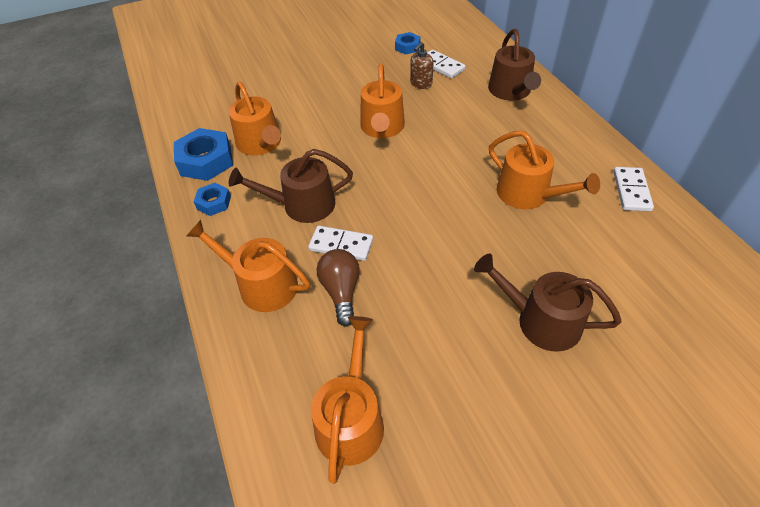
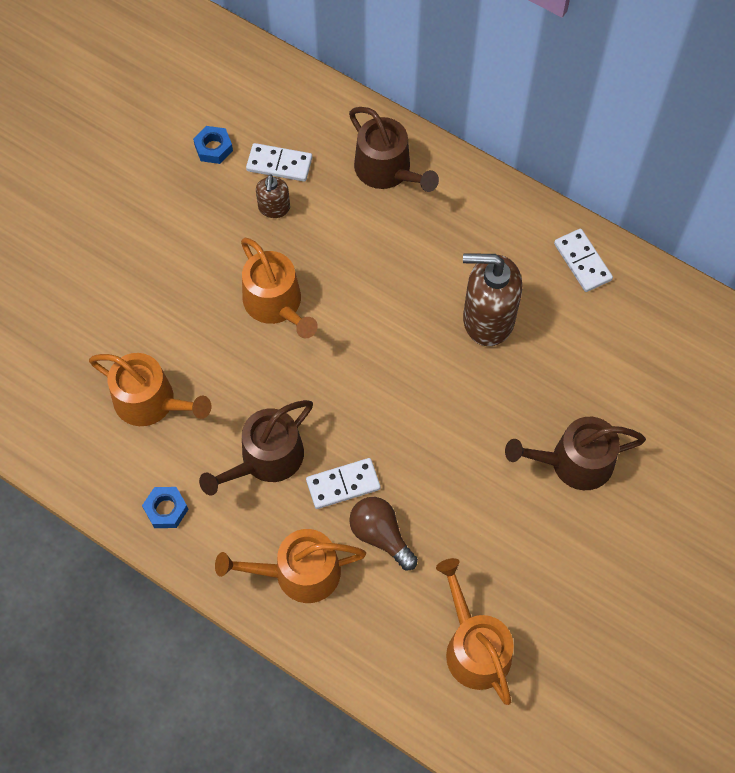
camera: 35 degrees left, 15 degrees up
(206, 161) = (106, 460): blue nut -> none
(528, 194) = (487, 319): orange watering can -> brown soap dispenser

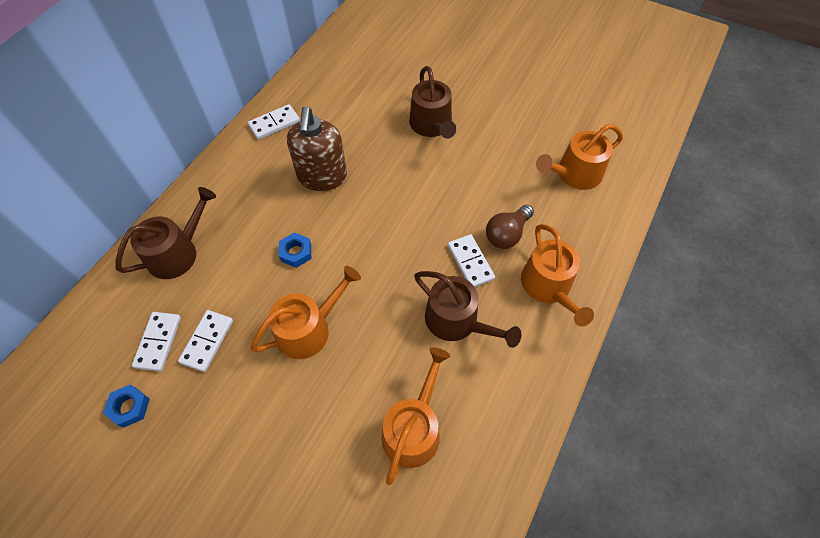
camera: 95 degrees left, 5 degrees down
(166, 509) = (516, 398): blue nut -> blue nut (296, 252)
(274, 208) = (207, 341): brown soap dispenser -> white domino

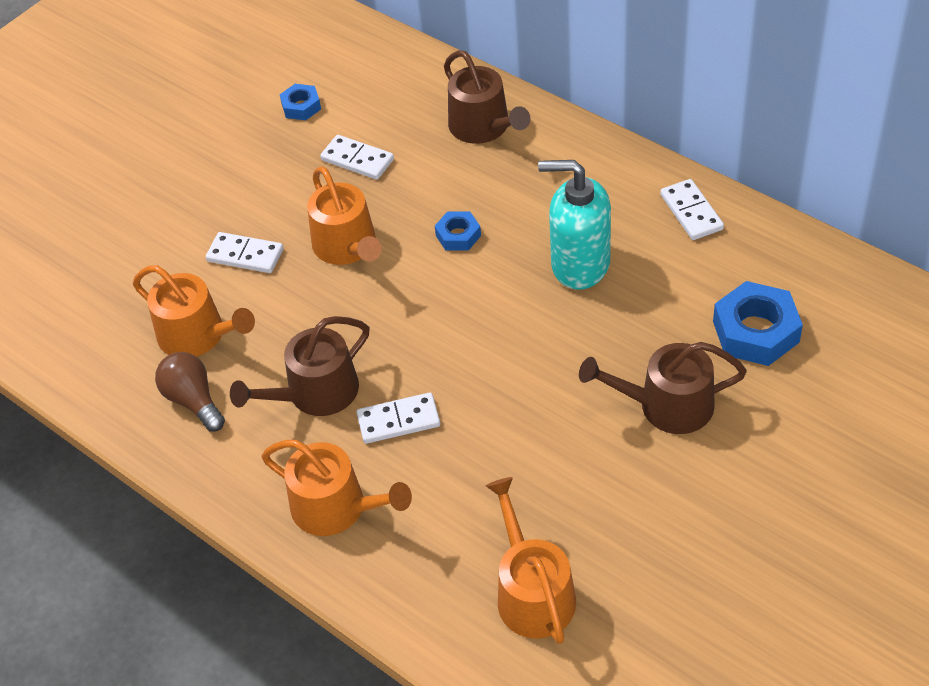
camera: 105 degrees right, 10 degrees down
(158, 342) = (368, 121): white domino -> white domino (245, 255)
(322, 177) = (579, 264): brown soap dispenser -> turquoise soap dispenser
(371, 90) = (756, 331): none -> blue nut
(507, 234) = (435, 473): brown light bulb -> brown light bulb (193, 400)
(548, 287) = (336, 507): orange watering can -> orange watering can turned 150 degrees counterclockwise

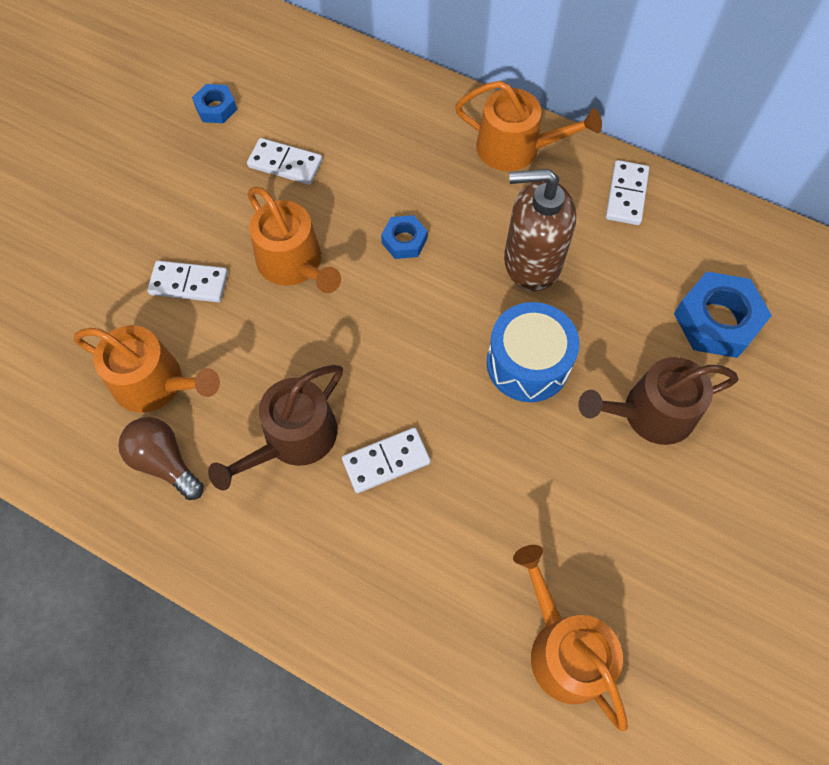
camera: 15 degrees left, 15 degrees up
(336, 507) = (341, 573): orange watering can -> orange watering can (516, 148)
(483, 127) = (405, 117): brown watering can -> none
(555, 351) = (528, 363): none -> blue drum
(579, 264) = (531, 262): turquoise soap dispenser -> brown soap dispenser
(691, 212) = (626, 195): white domino -> white domino turned 45 degrees clockwise

